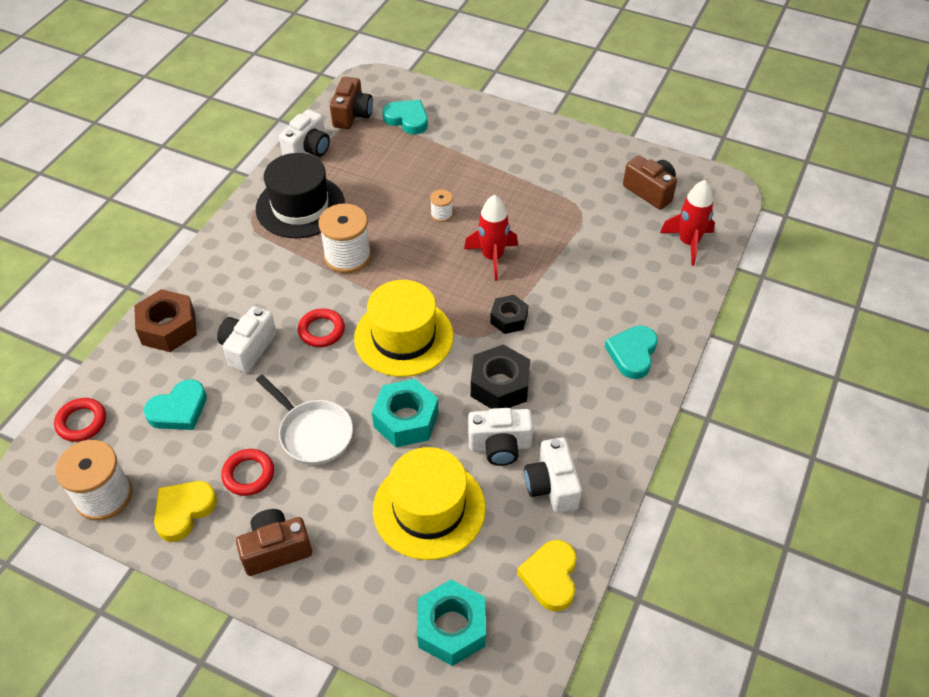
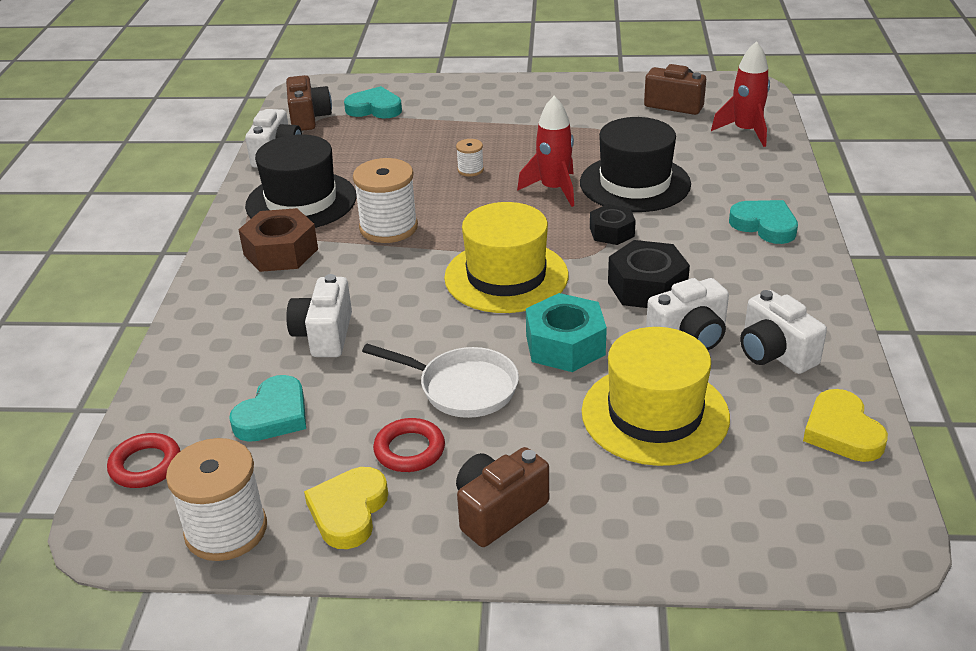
camera: 20 degrees left, 15 degrees down
(168, 328) = (207, 344): brown nut -> brown nut (281, 252)
(321, 330) = (404, 296): red ring -> none
(451, 628) = (771, 515): turquoise nut -> none
(559, 272) = (635, 183): none -> black hat
(632, 354) = (765, 225): turquoise heart -> turquoise heart turned 135 degrees clockwise

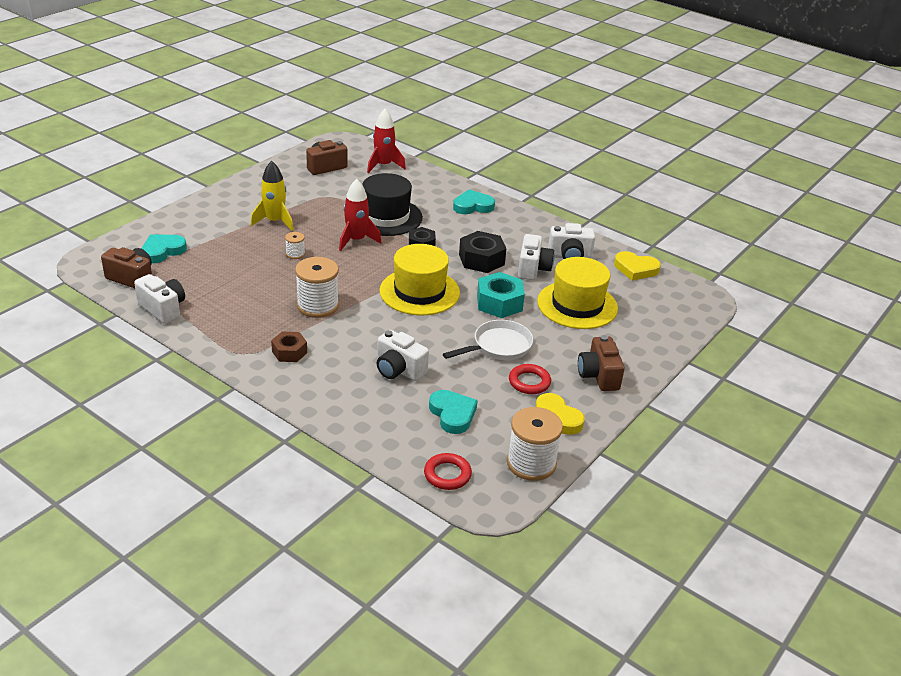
camera: 60 degrees left, 0 degrees up
(281, 252) = (289, 352): brown nut -> brown nut, size x0.64
(301, 201) = (239, 322): black hat -> none
(515, 131) = (275, 222): none -> yellow rocket

